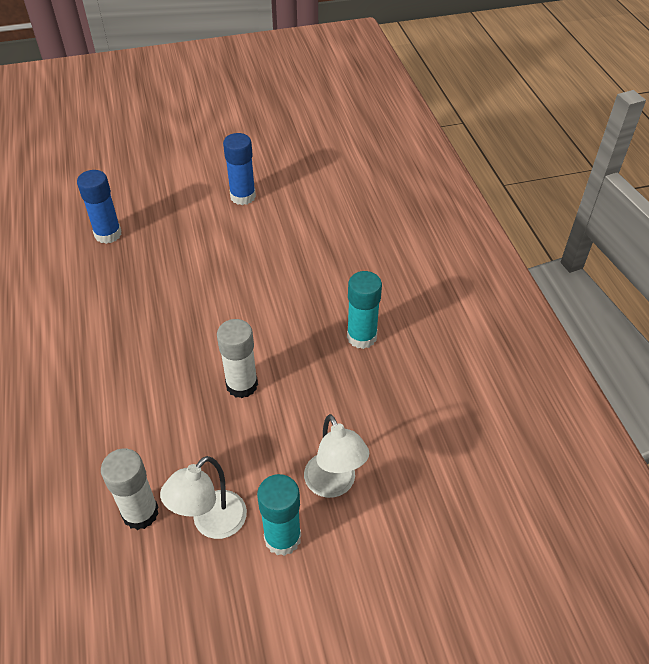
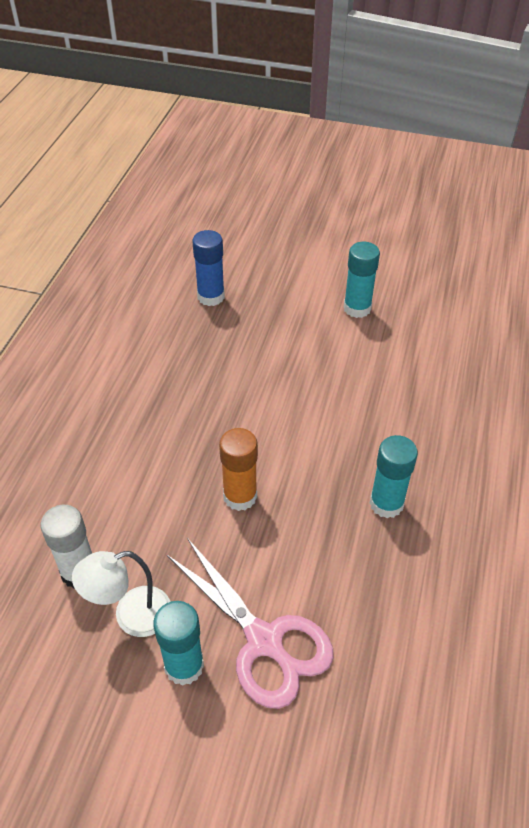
camera: 30 degrees right, 0 degrees up
(242, 385) = (240, 496): white glue stick -> orange glue stick
(243, 196) = (357, 308): blue glue stick -> turquoise glue stick
(334, 485) = (264, 640): white lamp -> pink scissors

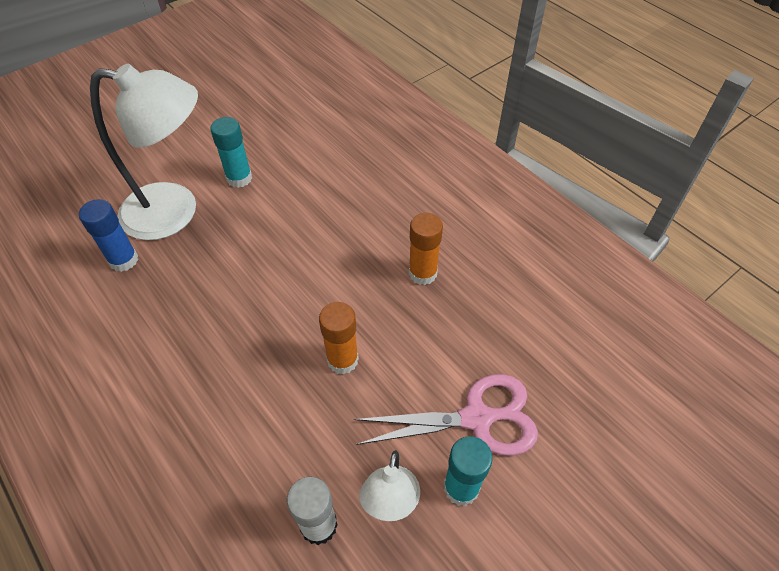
camera: 55 degrees left, 5 degrees up
(282, 294) = (175, 212): none -> white lamp
(386, 503) = (422, 273): turquoise glue stick -> orange glue stick

